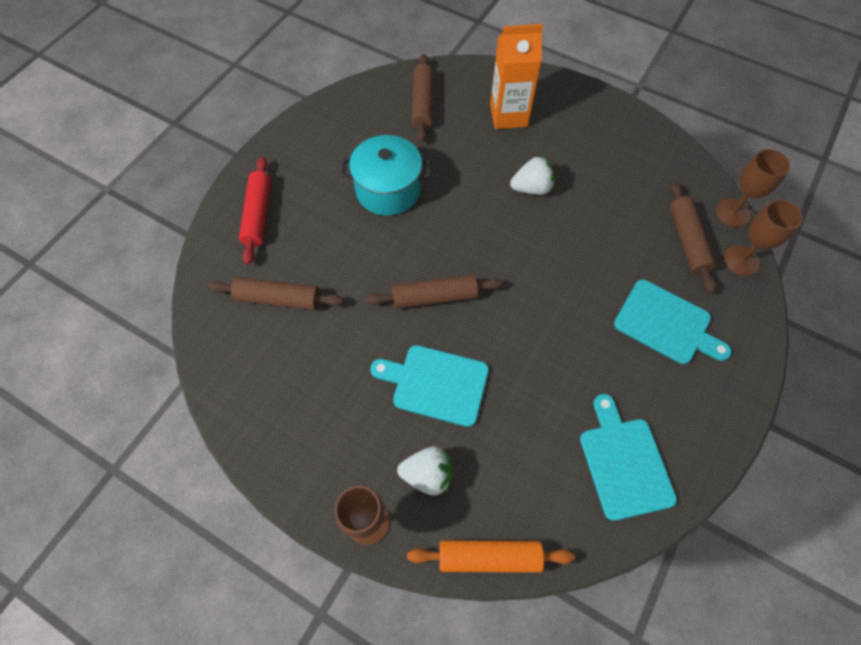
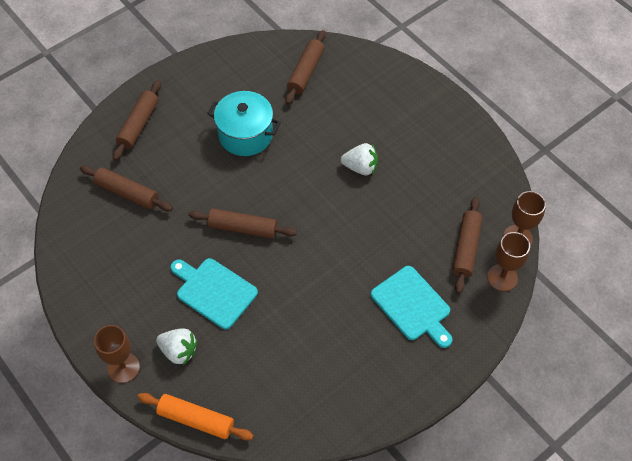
camera: 20 degrees right, 5 degrees down
(258, 215) = (139, 125): red rolling pin -> brown rolling pin
(508, 115) = (372, 102): orange carton -> none
(624, 463) = (325, 393): turquoise cutting board -> none

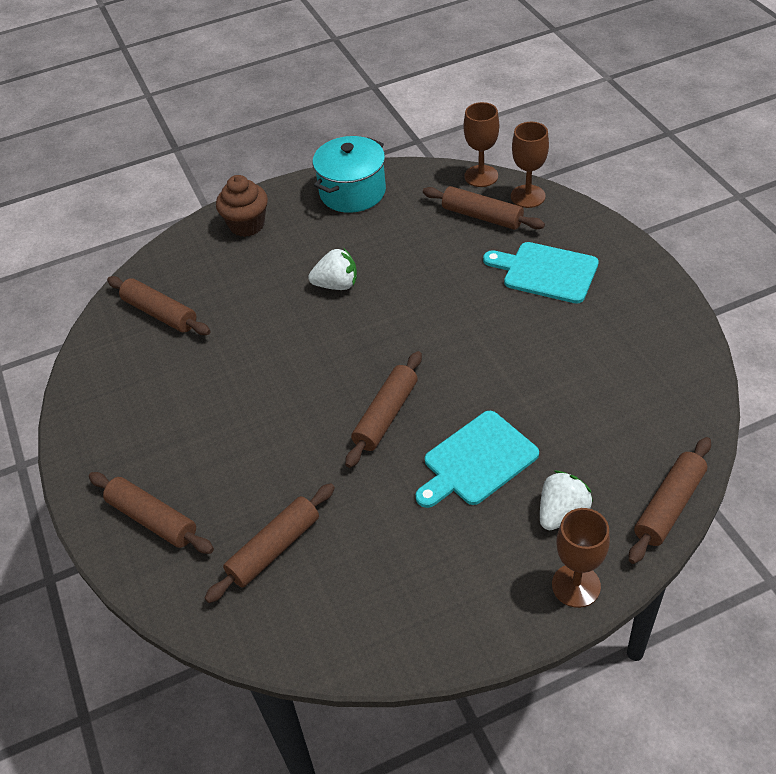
camera: 70 degrees left, 10 degrees down
(196, 419) = (669, 506): orange rolling pin -> brown rolling pin
(245, 135) = (233, 391): turquoise pot -> turquoise pot (352, 192)
(360, 167) = (337, 285): white strawberry -> white strawberry turned 60 degrees clockwise
(408, 94) = (247, 225): none -> brown cupcake
(412, 306) = (546, 272): turquoise cutting board -> turquoise cutting board turned 135 degrees counterclockwise

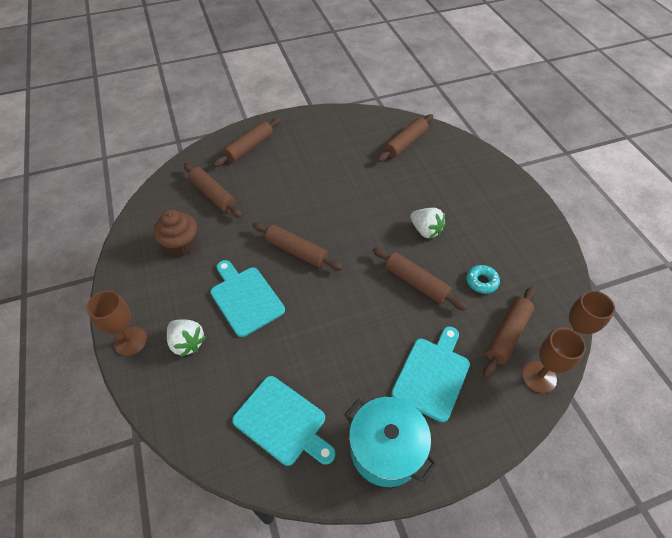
camera: 90 degrees right, 5 degrees up
(247, 225) = (492, 182): brown cupcake -> brown cupcake (181, 245)
(337, 285) = (425, 230): white strawberry -> white strawberry turned 45 degrees counterclockwise
(352, 192) = (535, 245): turquoise pot -> turquoise pot (386, 449)
(413, 235) = (481, 282): none -> turquoise donut
(639, 391) = (283, 422): none -> turquoise cutting board
(669, 506) = (169, 416): brown rolling pin -> brown rolling pin (416, 283)

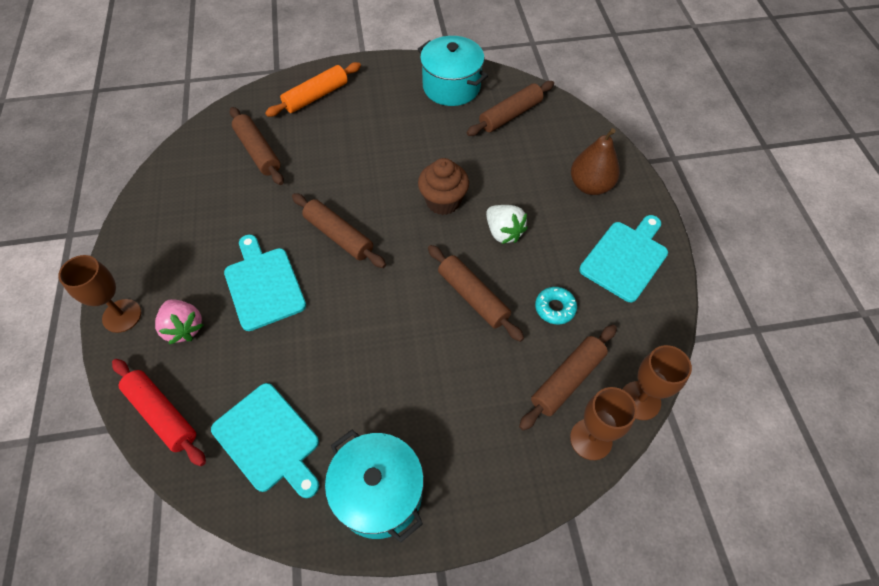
camera: 10 degrees right, 5 degrees up
(181, 245) = (206, 208): brown cupcake -> brown cupcake (443, 201)
(186, 416) = (162, 414): none -> red rolling pin
(187, 343) = (184, 328): white strawberry -> pink strawberry
(249, 147) = (316, 96): brown rolling pin -> orange rolling pin
(354, 128) = (451, 87): none -> turquoise pot
(432, 375) = (460, 414): turquoise cutting board -> turquoise cutting board (625, 258)
(481, 187) = (590, 186): none -> brown pear

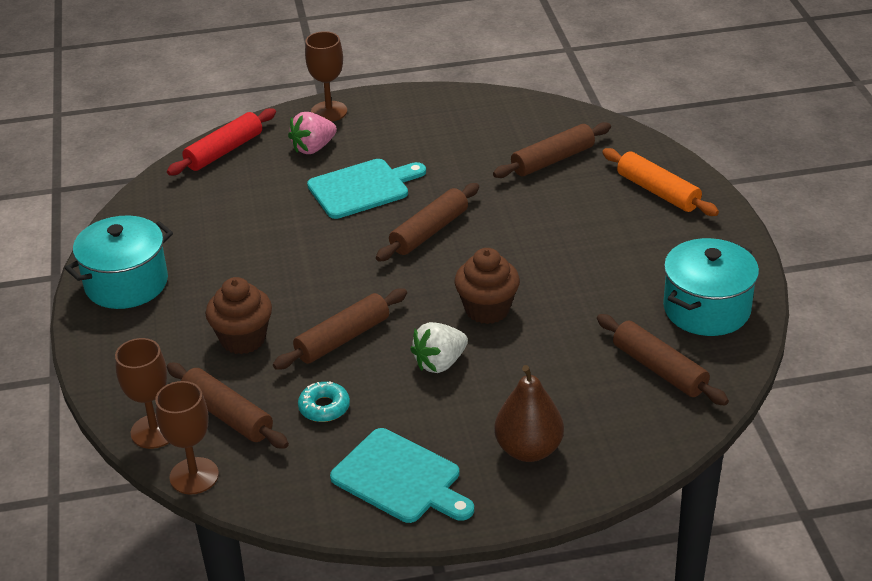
camera: 90 degrees right, 20 degrees down
(268, 440) = (190, 213): turquoise cutting board -> none
(470, 374) = (243, 339): none -> brown cupcake

